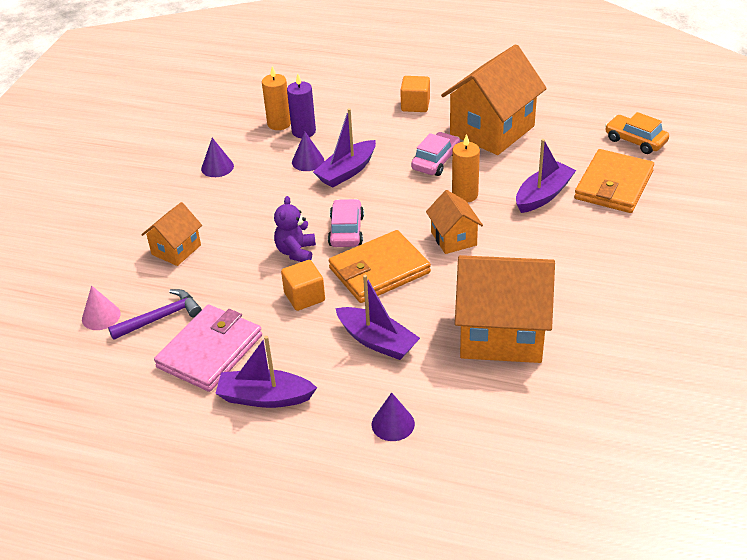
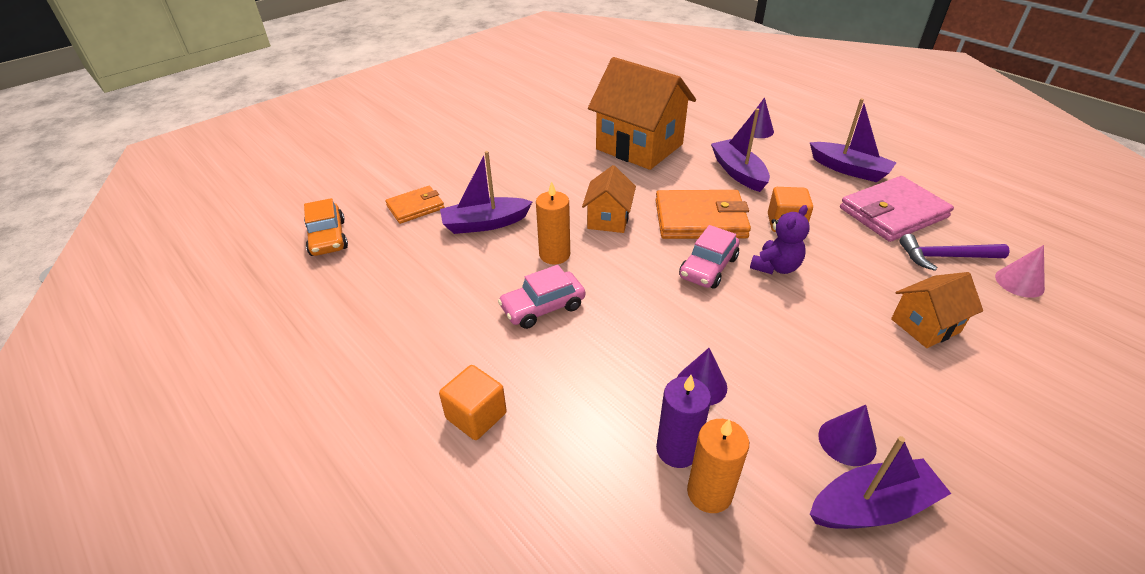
camera: 150 degrees left, 0 degrees up
(347, 171) = (659, 342): purple boat -> purple boat (871, 506)
(492, 130) = (435, 319): orange house -> none
(613, 185) = (415, 207): orange wallet -> orange wallet, size x0.59

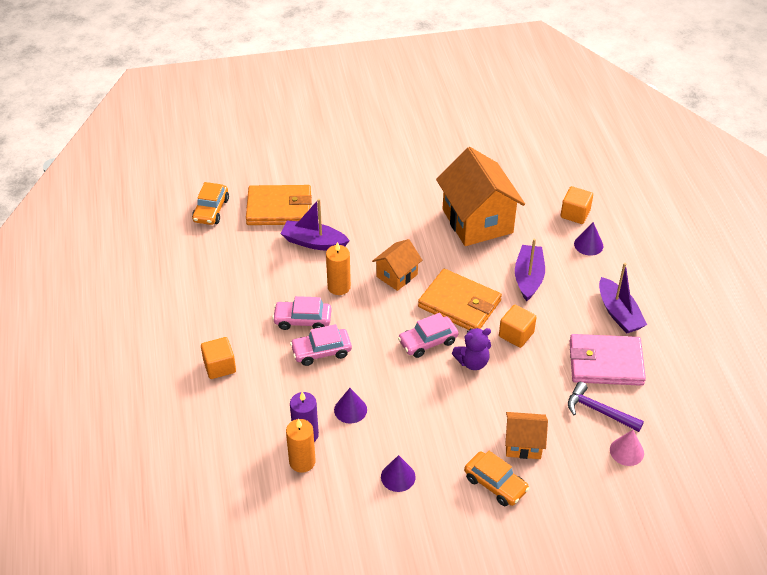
camera: 30 degrees right, 5 degrees up
(415, 207) = (279, 208): orange wallet -> orange wallet, size x1.71
(598, 332) = (321, 351): none -> pink car
(718, 113) = (575, 214): none -> orange cube
(871, 506) = (375, 509): purple boat -> none
(956, 386) = (495, 484): none -> orange car

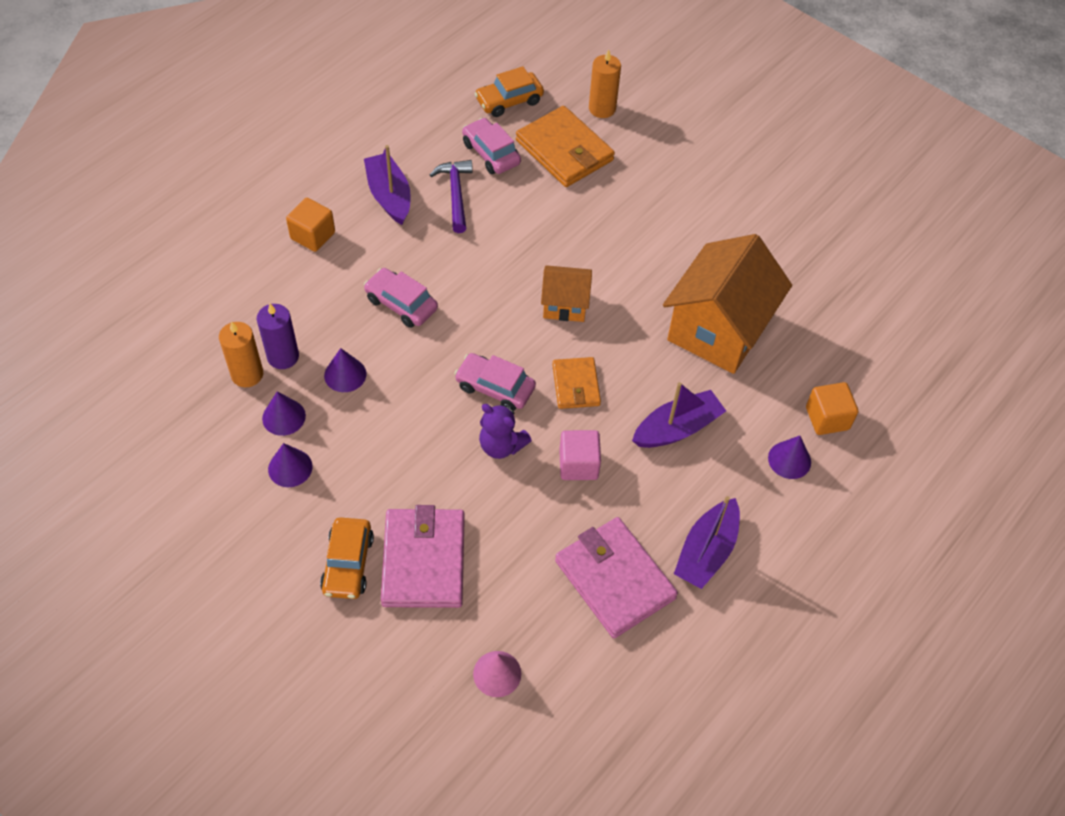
camera: 50 degrees right, 10 degrees up
(302, 320) = (429, 263): pink car -> pink car (491, 153)
(314, 242) = (544, 207): purple boat -> purple boat (389, 196)
(339, 287) = (502, 265): orange candle -> orange candle (602, 108)
(355, 459) = (284, 417): none -> purple cone
(459, 304) = (576, 385): orange wallet -> orange wallet, size x0.59
(516, 334) = (578, 464): orange cube -> pink cube
(523, 444) = (424, 560): orange house -> pink wallet
(598, 411) = (534, 611): purple hammer -> purple hammer (455, 194)

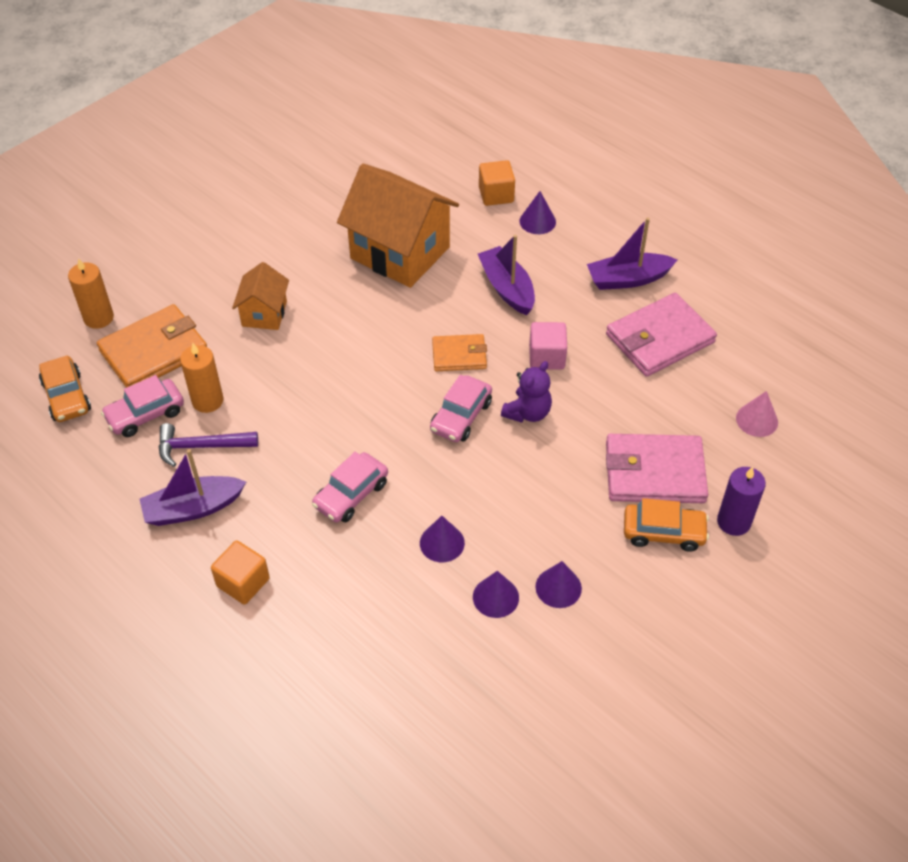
camera: 85 degrees left, 5 degrees down
(247, 374) = (439, 636): orange candle -> orange candle (207, 401)
(283, 356) = (416, 602): purple candle -> purple candle (733, 522)
(564, 305) = (363, 359): orange house -> orange house (264, 314)
(706, 551) = (628, 279): purple boat -> purple boat turned 135 degrees clockwise

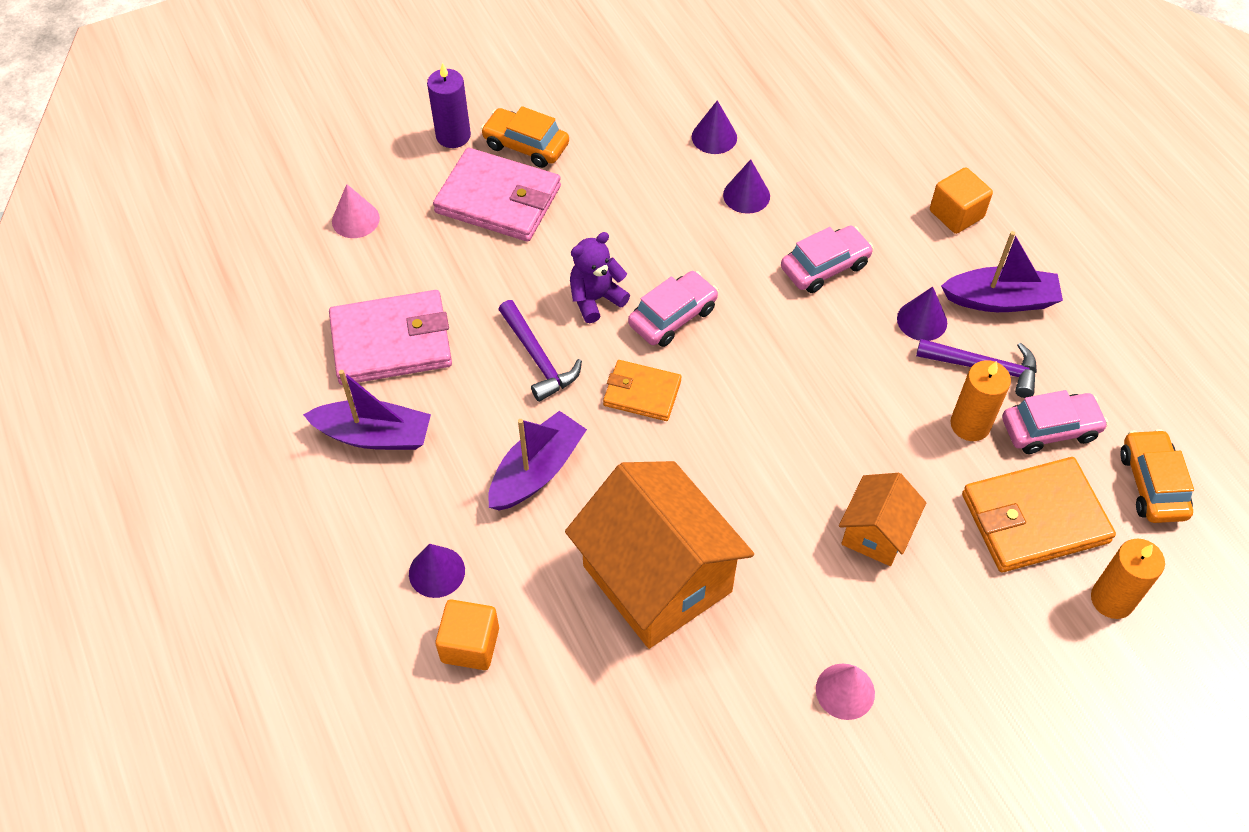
camera: 160 degrees left, 5 degrees up
(266, 229) = (845, 691): none -> pink cone
(507, 288) = (537, 471): purple boat -> purple boat turned 135 degrees counterclockwise
(546, 357) = (538, 358): pink cube -> purple hammer
(558, 587) = (652, 129): purple cone -> purple cone (922, 320)

